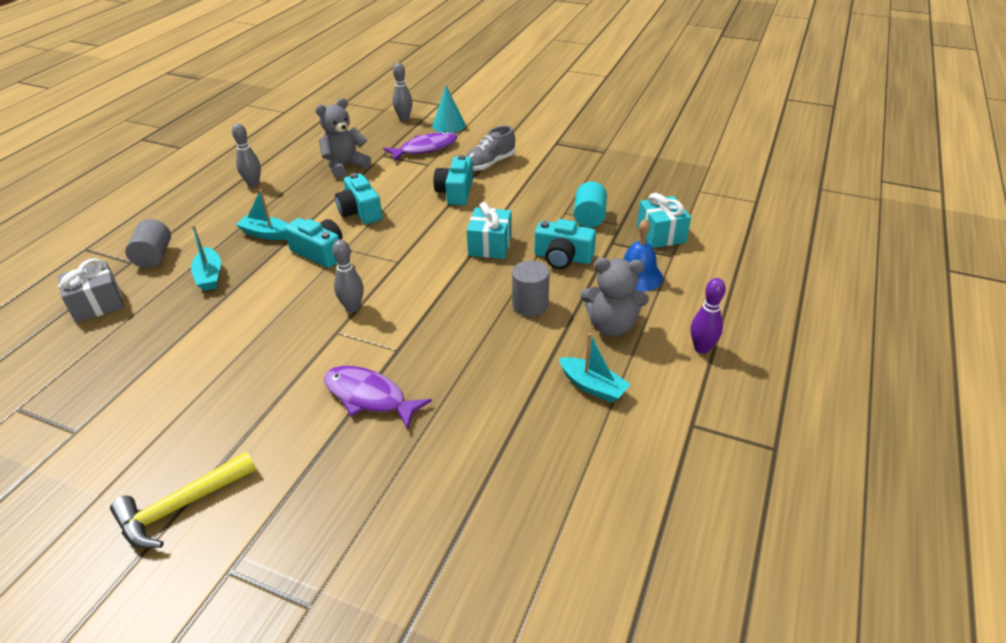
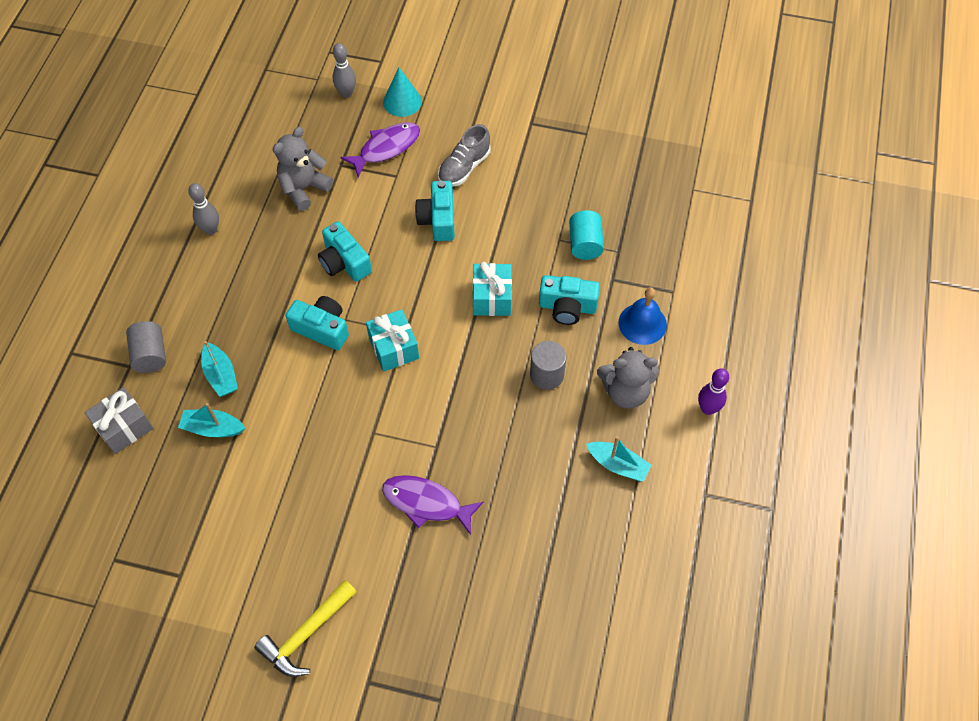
camera: 10 degrees left, 20 degrees up
(266, 234) = (256, 308): turquoise boat -> turquoise boat (213, 428)
(352, 307) = (379, 399): grey bowling pin -> none
(661, 234) = (659, 261): turquoise gift -> turquoise gift (393, 348)

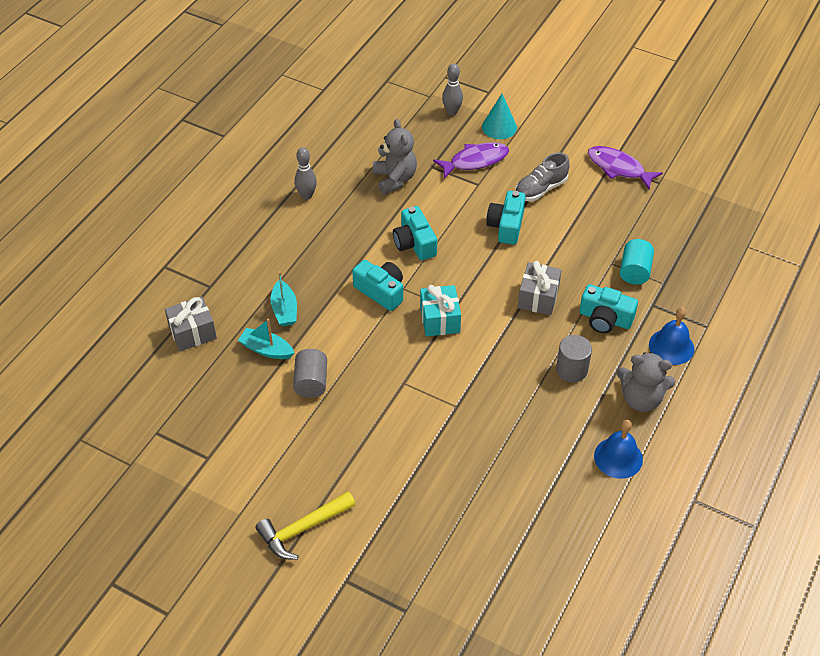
camera: 15 degrees right, 10 degrees down
(150, 355) = (230, 282): grey cylinder -> grey cylinder (311, 382)
(304, 188) = (395, 179): grey teddy bear -> grey teddy bear turned 105 degrees clockwise
(426, 503) = (436, 449): purple fish -> purple fish (618, 168)
(492, 298) = (538, 297): turquoise gift -> grey gift
(618, 465) = (618, 457): turquoise boat -> blue bell
(707, 409) = (715, 429): purple bowling pin -> none

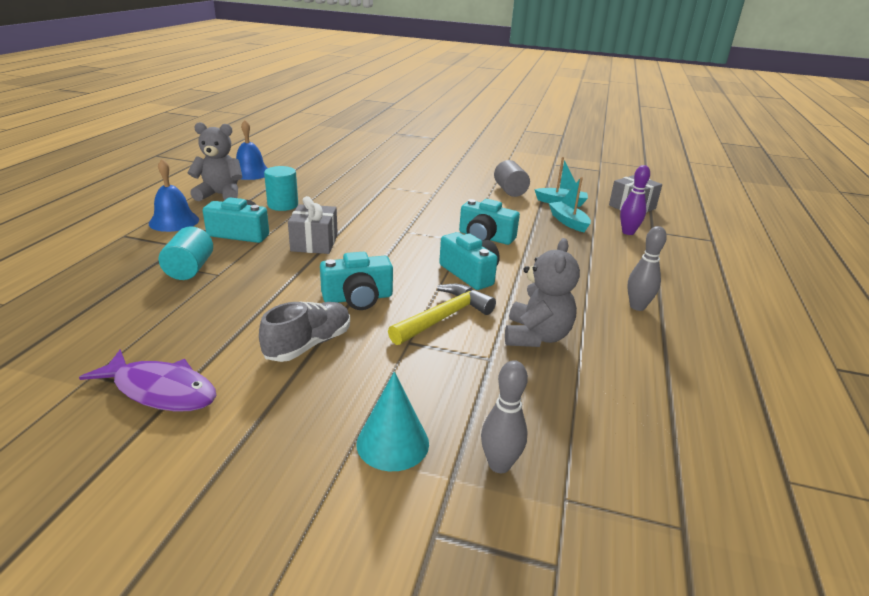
camera: 165 degrees right, 20 degrees down
(237, 286) = (628, 232): none -> purple bowling pin
(303, 529) = (470, 148): yellow hammer -> yellow hammer (443, 317)
(395, 179) = (536, 336): grey teddy bear -> grey teddy bear turned 135 degrees counterclockwise
(439, 320) = (416, 224): turquoise gift -> none
(475, 161) = (423, 374): purple fish -> none
(506, 226) = (358, 298): turquoise camera -> turquoise camera turned 75 degrees clockwise
(571, 370) = (283, 205): grey cylinder -> turquoise cylinder

